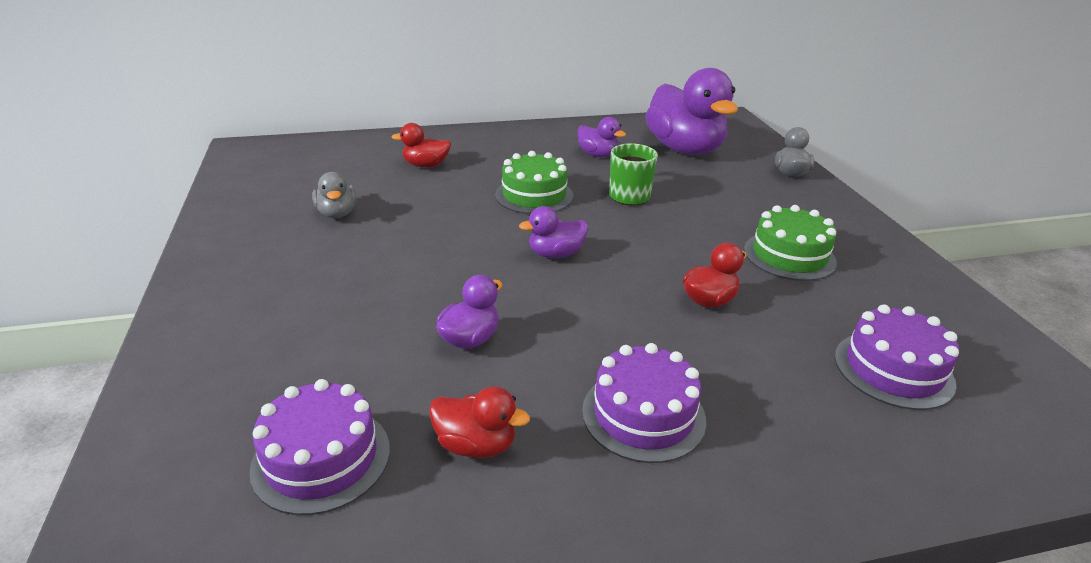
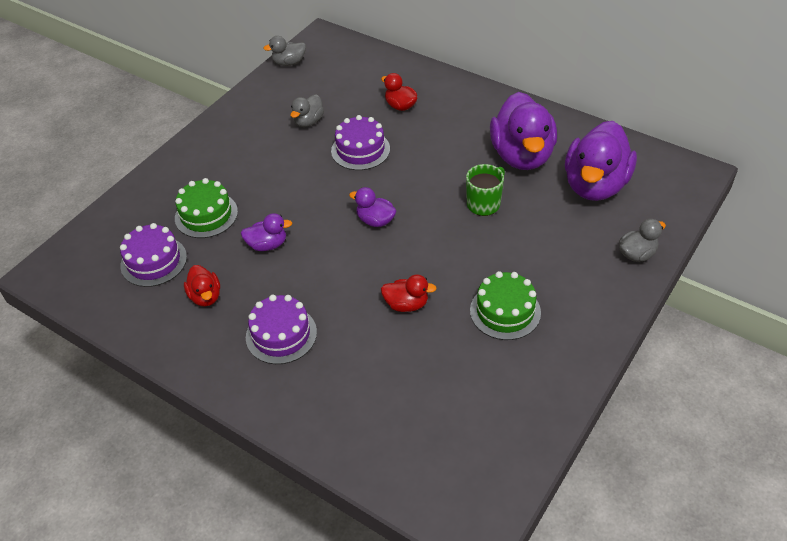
camera: 50 degrees right, 15 degrees up
(231, 179) = (289, 63): none -> grey duck
(534, 195) = (427, 169): green cake -> green cake (206, 215)
(598, 155) = (522, 155): purple duck -> purple duck, size x2.13
(893, 369) = (429, 408): purple cake -> purple cake (360, 150)

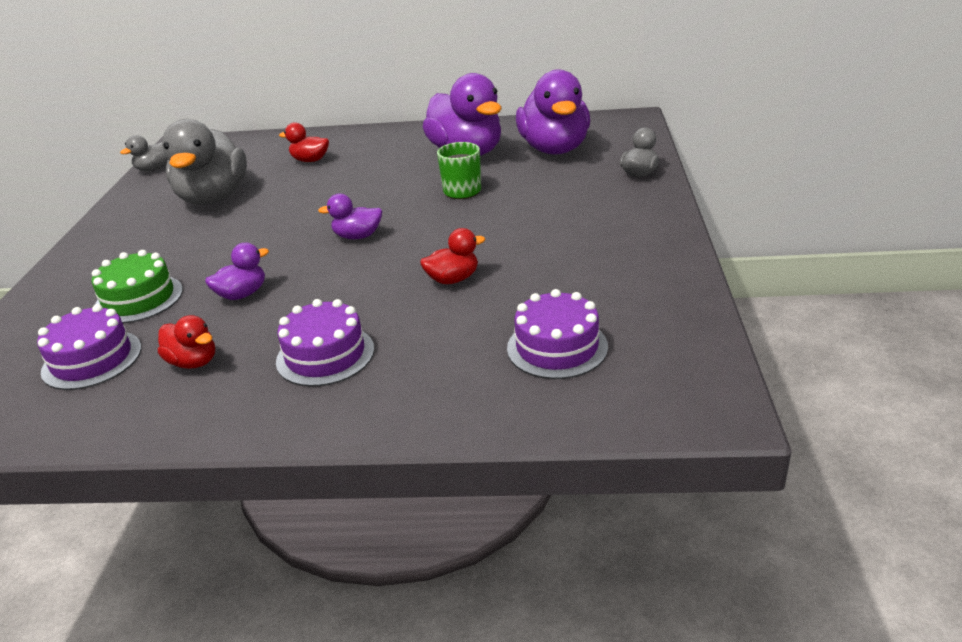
camera: 30 degrees left, 15 degrees down
(308, 121) = (214, 198): grey duck -> grey duck, size x2.13
(360, 150) = (293, 198): purple cake -> purple cake (557, 347)
(505, 311) = (561, 247): green cake -> none

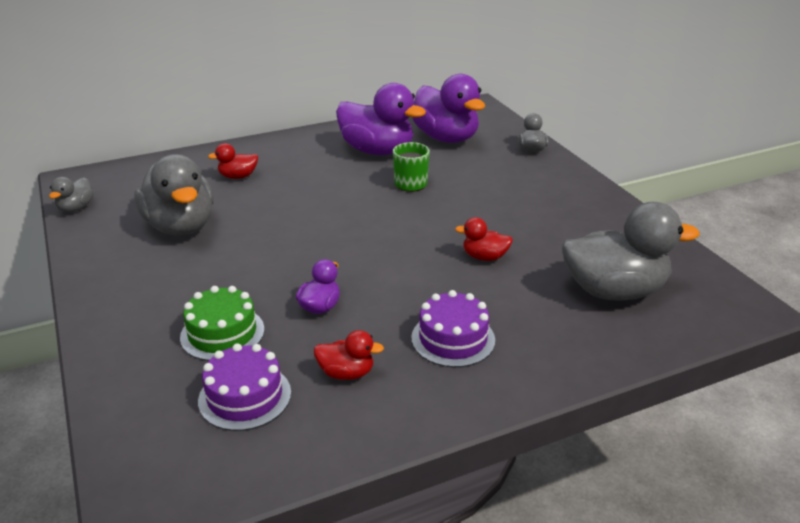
camera: 30 degrees left, 0 degrees up
(358, 236) = (365, 237): purple duck -> none
(453, 279) = (484, 257): red duck -> red duck turned 120 degrees counterclockwise
(557, 347) = (614, 291): purple cake -> grey duck

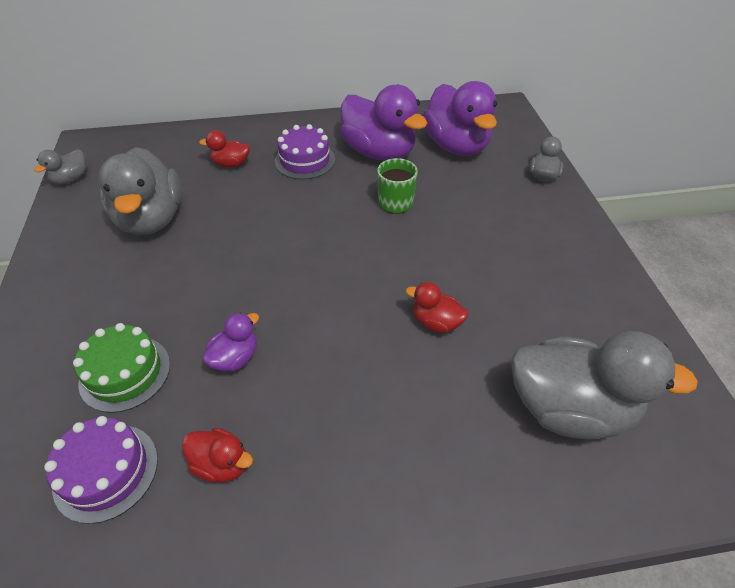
camera: 15 degrees right, 15 degrees up
(453, 339) = (355, 440): purple cake -> purple cake (305, 160)

